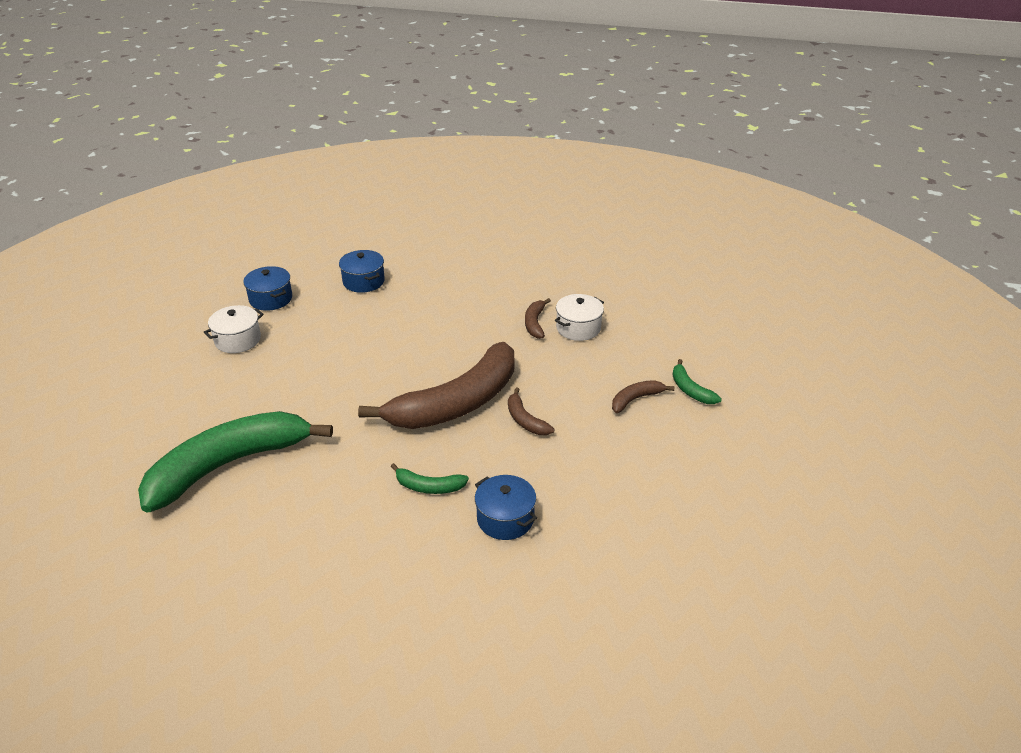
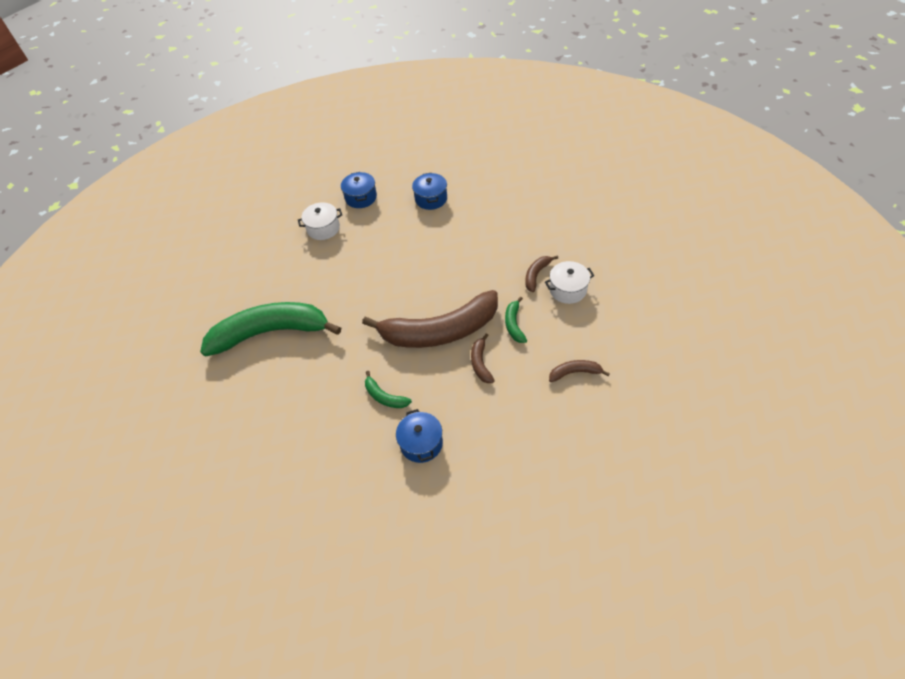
camera: 30 degrees right, 15 degrees up
(690, 390) = (624, 379): green banana -> green banana (514, 324)

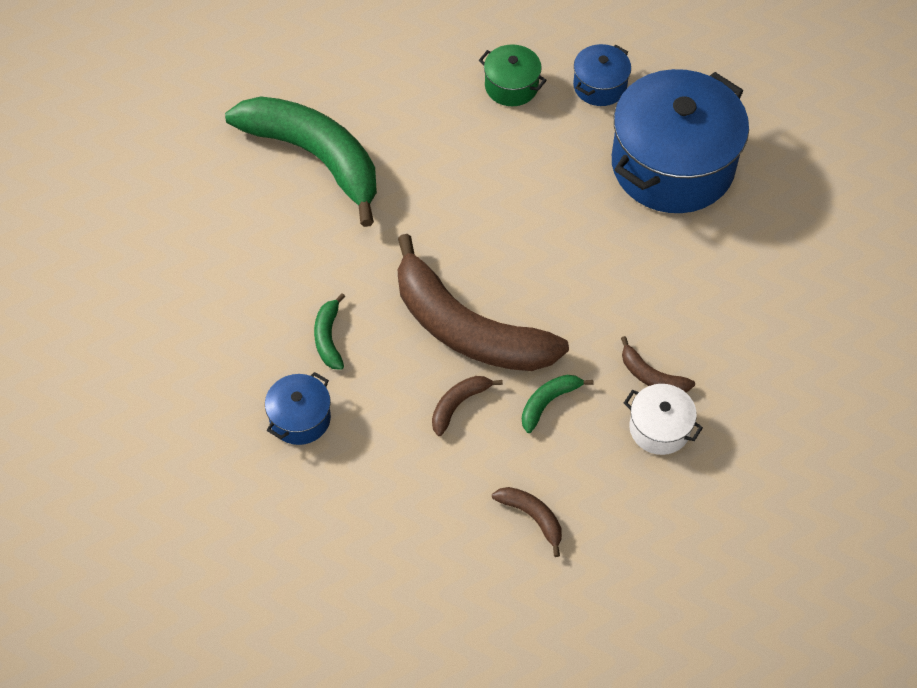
camera: 45 degrees right, 5 degrees up
(323, 228) = (511, 86): white pot -> green pot
(431, 199) = (672, 165): blue pot -> blue pot, size x2.23
(536, 275) = (652, 376): brown banana -> brown banana turned 135 degrees counterclockwise

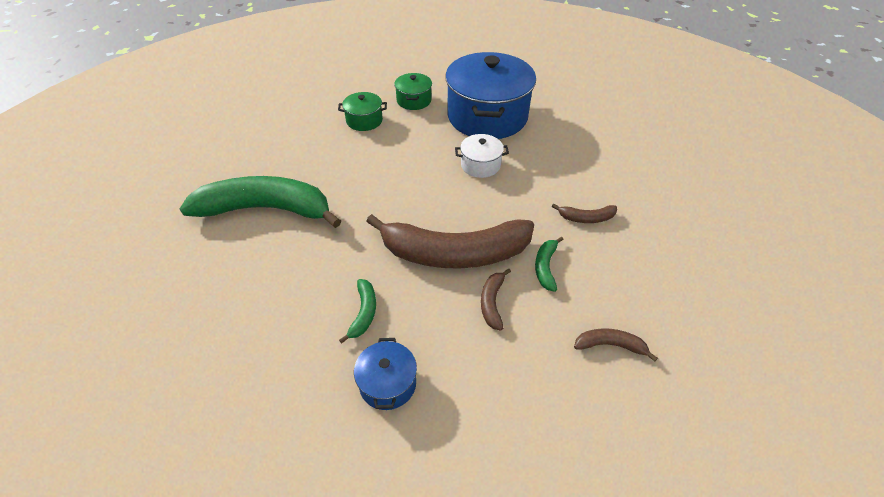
camera: 35 degrees left, 10 degrees down
(328, 338) = (364, 313): green banana -> green banana turned 135 degrees counterclockwise
(600, 86) = (414, 100): blue pot -> green pot
(659, 428) = (621, 243): white pot -> white pot (480, 165)

